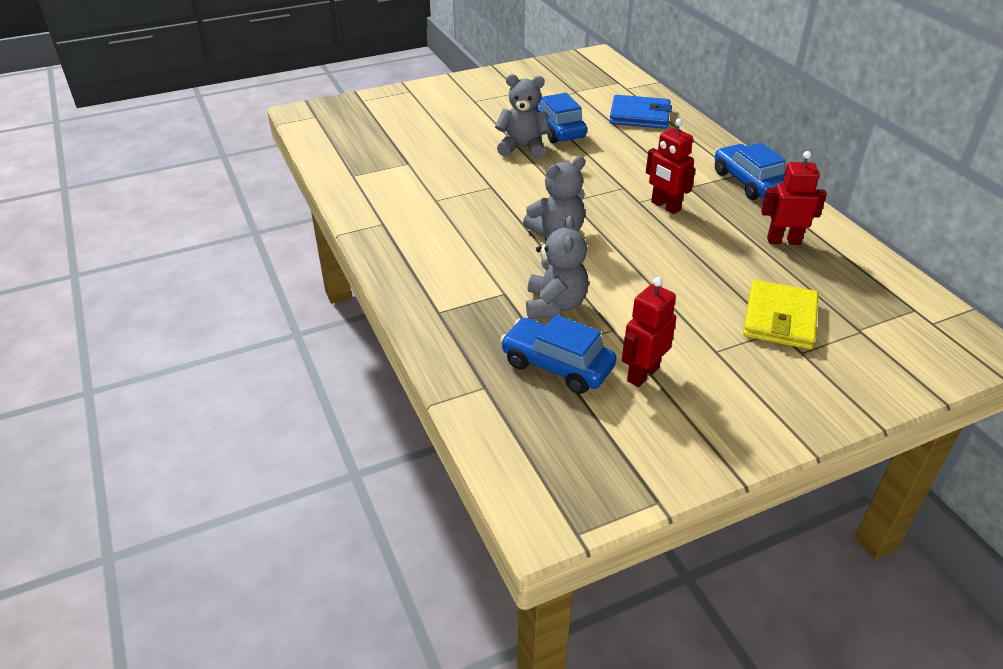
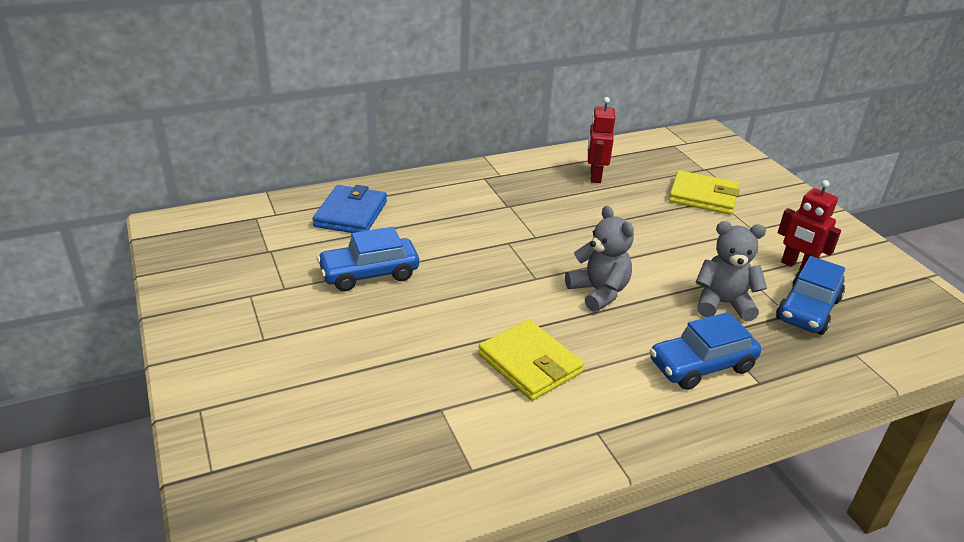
camera: 90 degrees left, 5 degrees down
(456, 196) = (529, 364): none -> yellow wallet
(523, 148) = (413, 303): grey teddy bear -> none
(665, 206) = (544, 223): red robot -> none
(748, 182) = (500, 175): blue car -> blue car (701, 366)

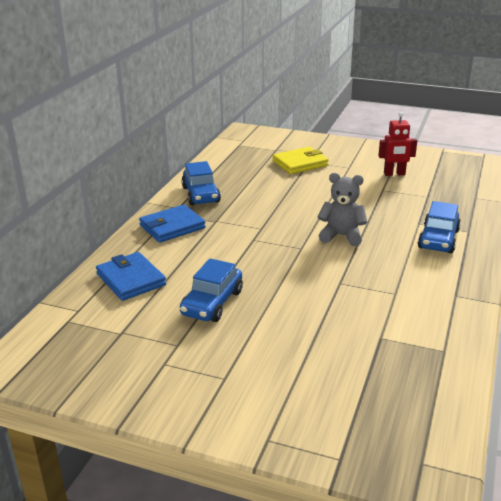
camera: 45 degrees left, 5 degrees down
(463, 189) = (172, 227): none -> blue wallet
(529, 364) = (376, 288): yellow wallet -> none
(595, 176) = (230, 181): red robot -> none
(723, 304) = (398, 208): grey teddy bear -> none
(807, 310) = (430, 190): blue car -> blue car (201, 195)

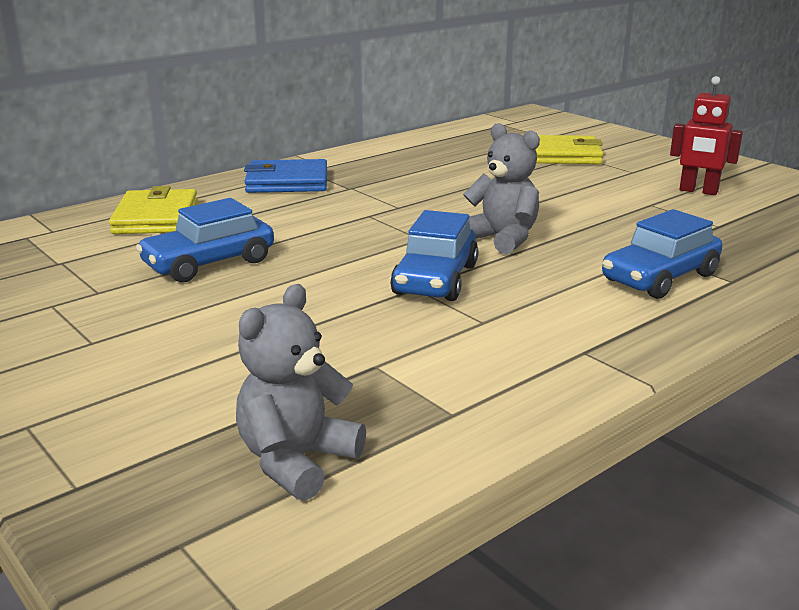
camera: 30 degrees right, 5 degrees down
(131, 279) = (156, 218): blue wallet -> yellow wallet
(201, 195) = (373, 160): blue car -> blue car (435, 280)
(414, 402) = (297, 461): none -> grey teddy bear

